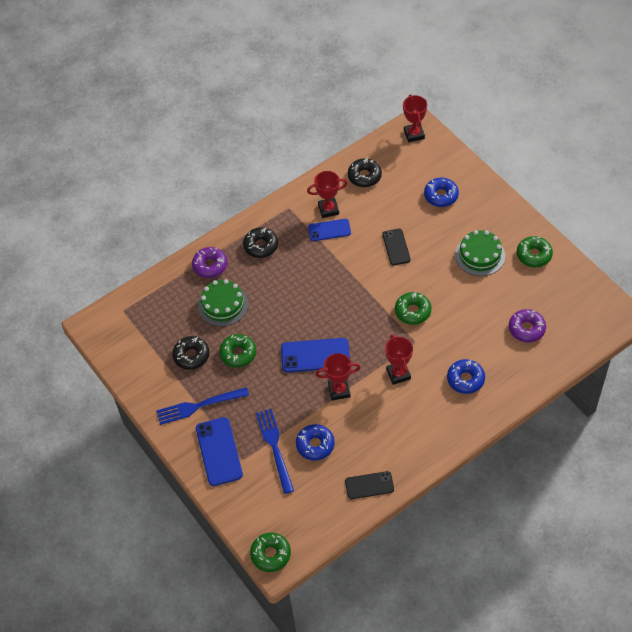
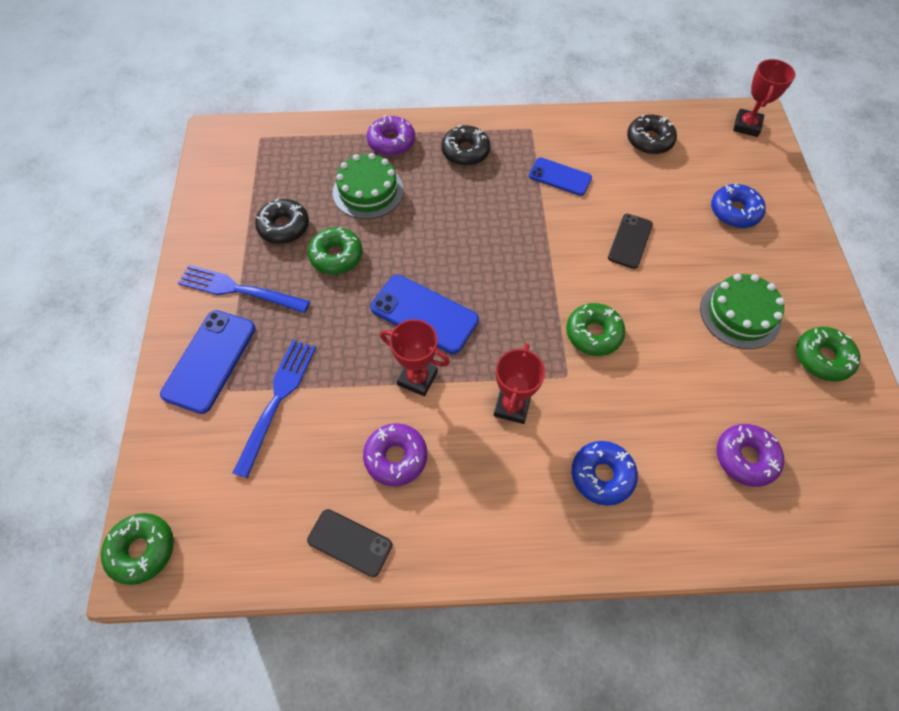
camera: 30 degrees right, 5 degrees up
(315, 445) = (328, 432): blue donut -> none
(328, 209) = (577, 154): red trophy -> none
(359, 434) = (396, 457): none -> purple donut

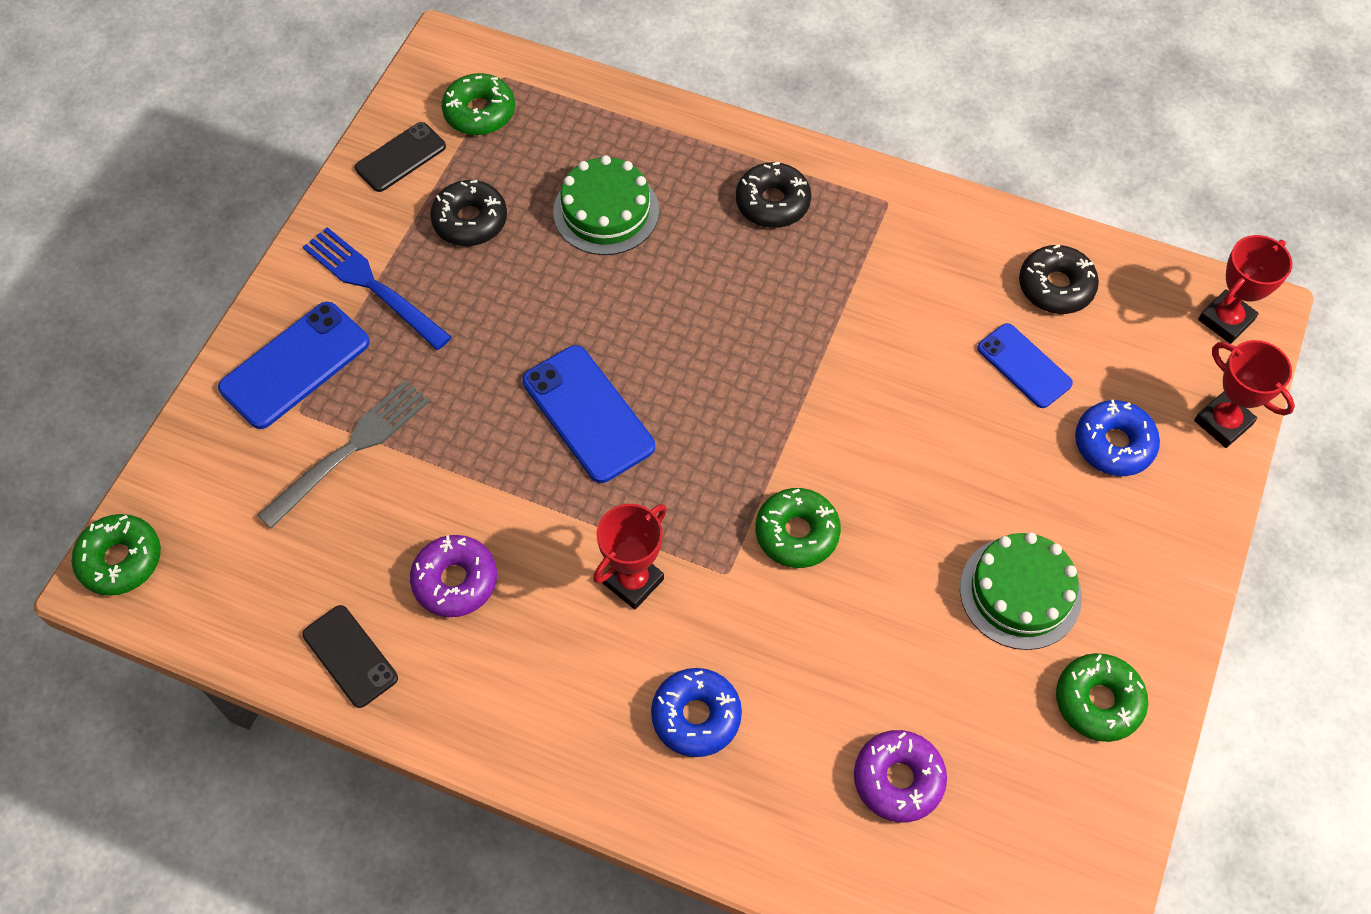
camera: 25 degrees right, 0 degrees up
(277, 400) = (351, 449): blue fork -> grey fork
(336, 256) = (517, 288): green donut -> green donut (479, 112)
(391, 142) = (676, 149): purple donut -> none
(417, 378) = (534, 494): red trophy -> red trophy (1223, 422)
(560, 177) = (886, 292): blue phone -> blue phone (1024, 366)
(630, 241) = (929, 426): black phone -> black phone (400, 157)

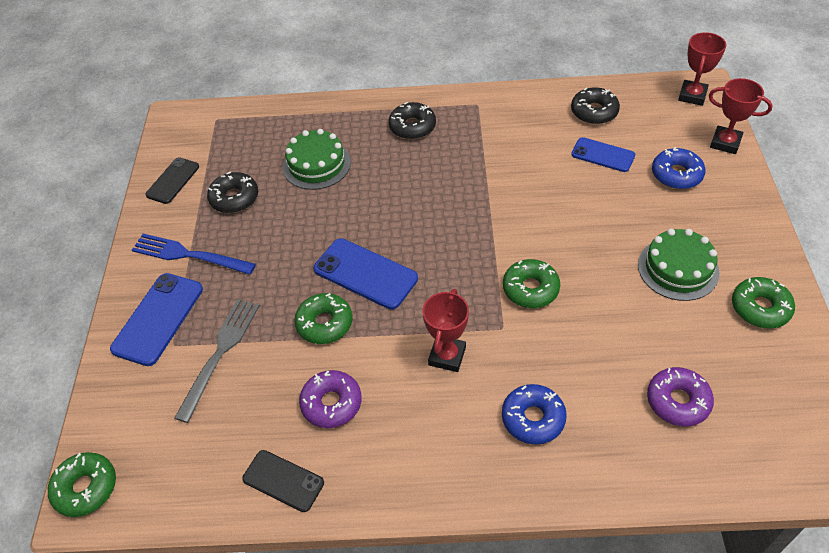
camera: 20 degrees left, 10 degrees down
(479, 112) = (211, 141): green donut -> green donut (324, 323)

